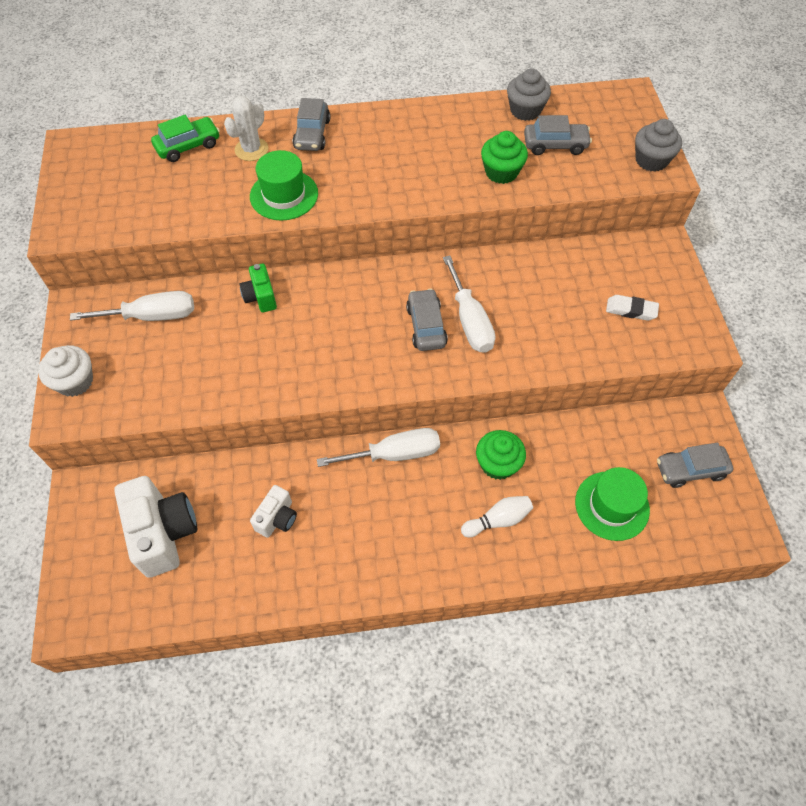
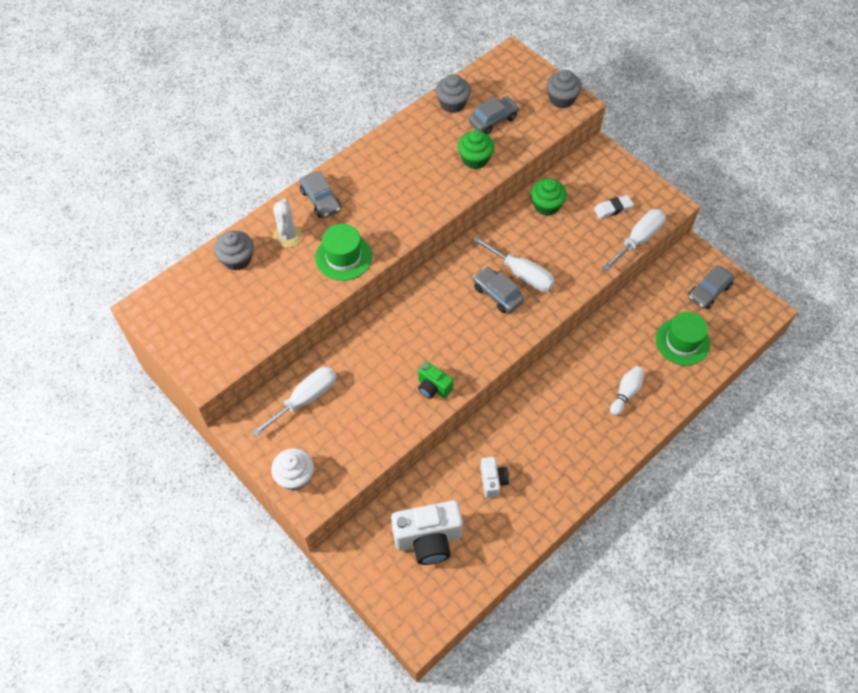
camera: 35 degrees left, 0 degrees up
(164, 533) = (428, 539): white camera -> white camera turned 135 degrees clockwise
(188, 146) = (237, 259): green car -> grey cupcake
(260, 297) = (370, 340): green camera -> green camera (433, 387)
(394, 454) = (530, 393): white screwdriver -> white screwdriver (638, 239)
(498, 464) = (598, 358): green cupcake -> green cupcake (546, 205)

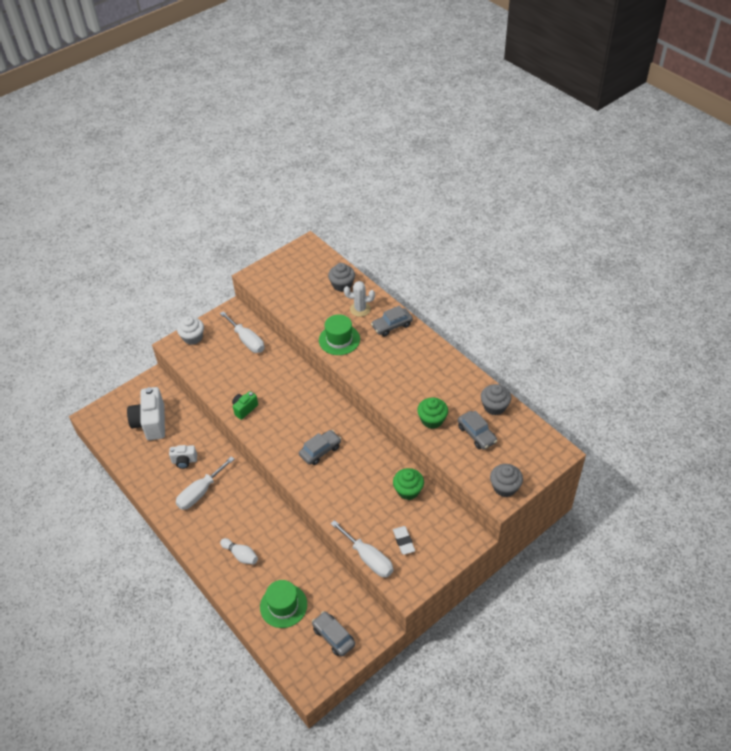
camera: 95 degrees right, 10 degrees down
(522, 274) = (338, 468): white screwdriver -> white screwdriver (200, 492)

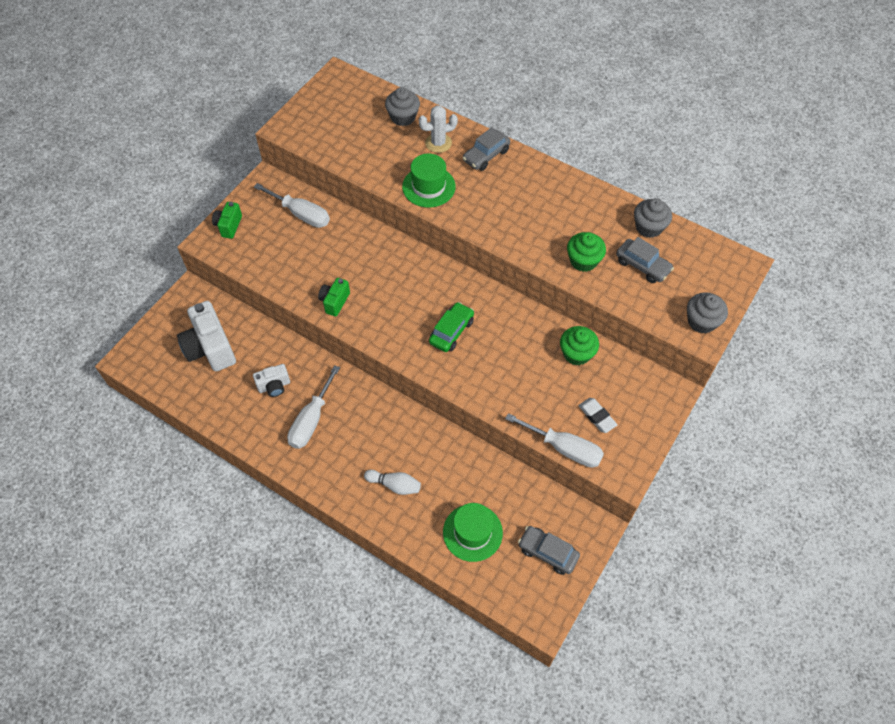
camera: 20 degrees left, 10 degrees up
(193, 337) = (229, 226): white cupcake -> green camera
(320, 451) = (451, 331): grey car -> green car

